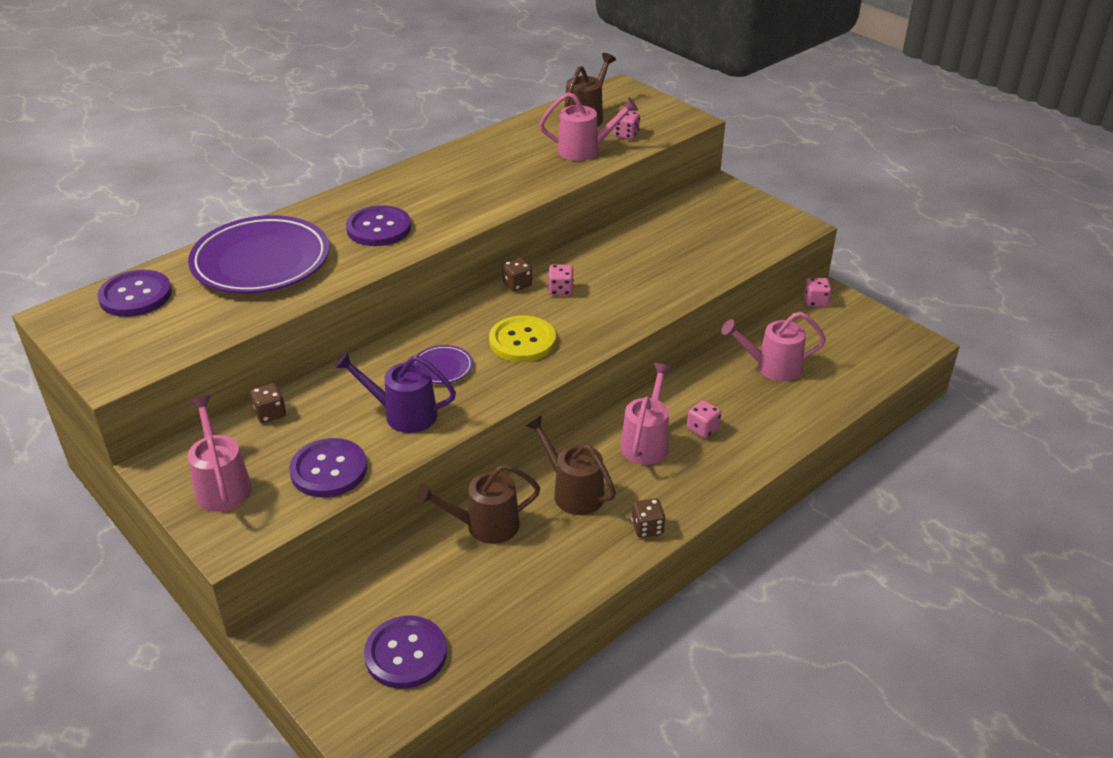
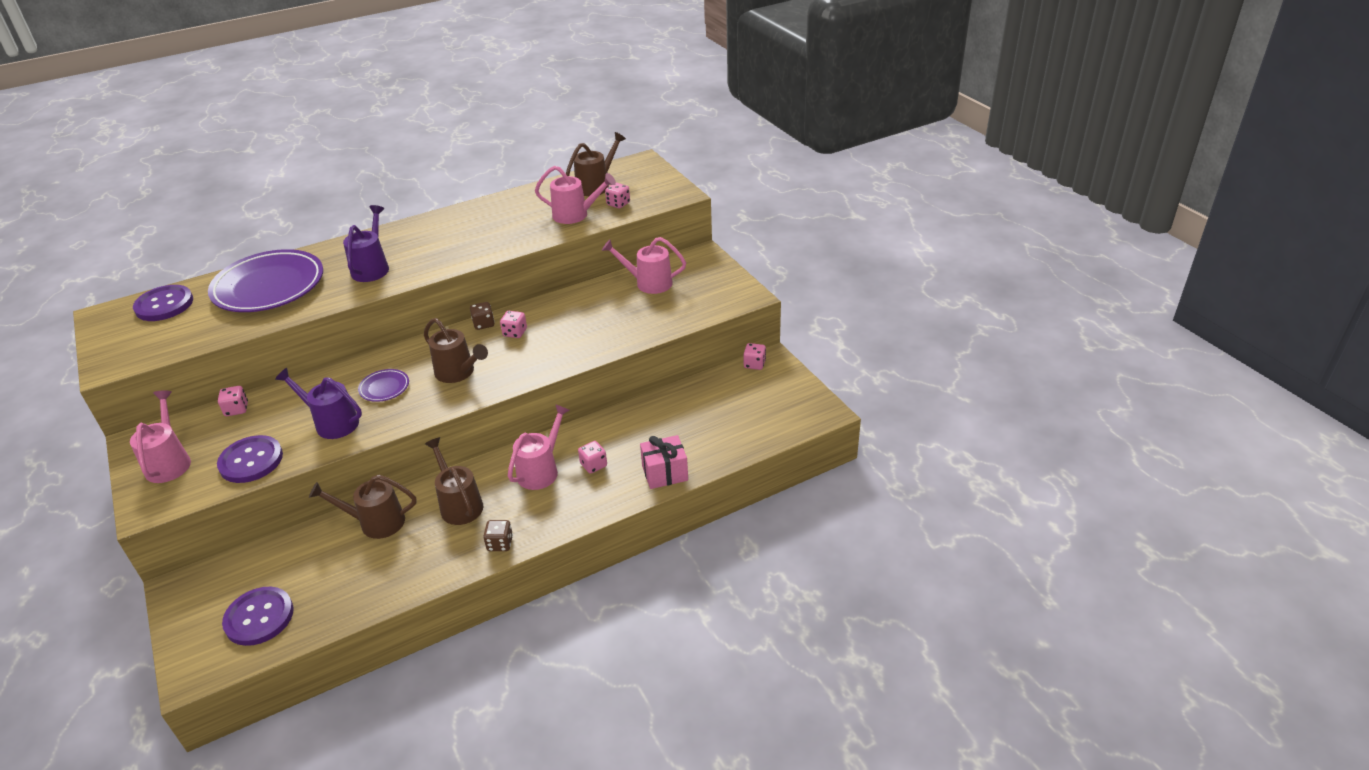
camera: 15 degrees right, 0 degrees up
(270, 413) = (236, 409): brown dice -> pink dice
(379, 228) = (372, 267): purple button -> purple watering can
(522, 341) = (458, 373): yellow button -> brown watering can
(772, 367) = (682, 418): pink watering can -> pink watering can (648, 283)
(787, 427) = (665, 473): none -> pink gift

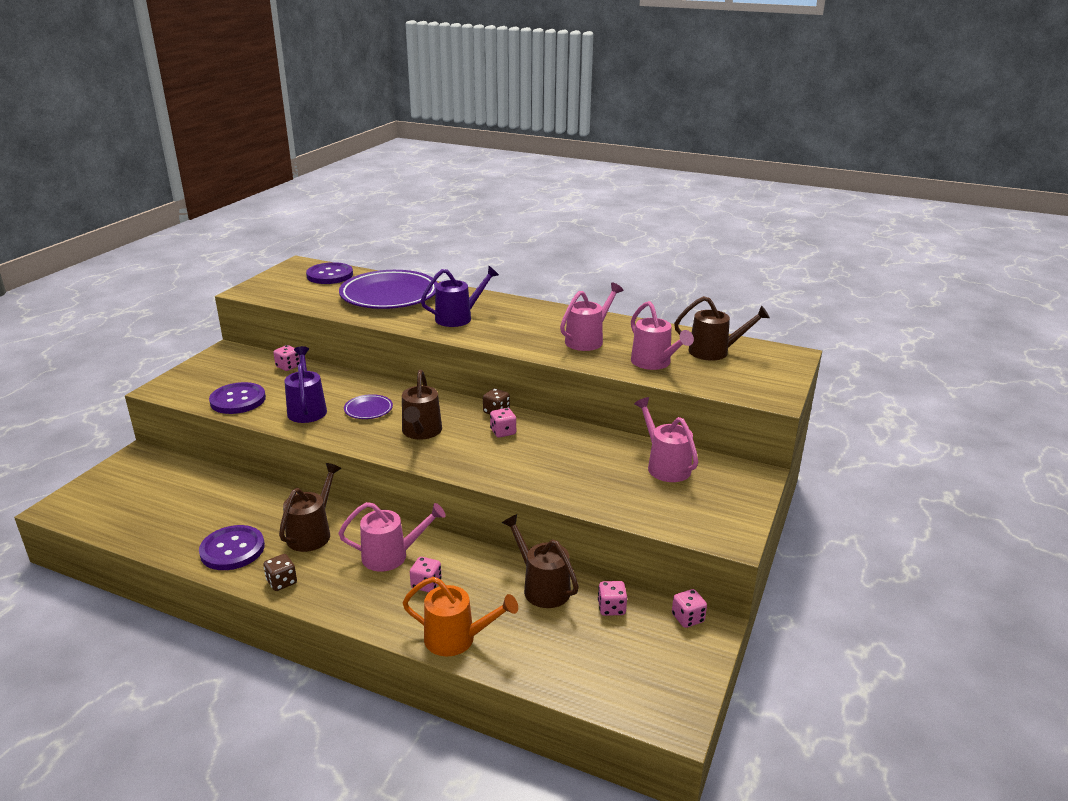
camera: 50 degrees right, 10 degrees down
(169, 462) = (213, 372): pink watering can -> pink watering can (588, 340)
(259, 617) = (126, 505): purple button -> purple button (232, 549)
(375, 522) = (260, 502): brown watering can -> brown watering can (542, 587)
(618, 204) = (704, 375): pink dice -> pink dice (611, 608)
(665, 473) = (457, 639): pink gift -> orange watering can

